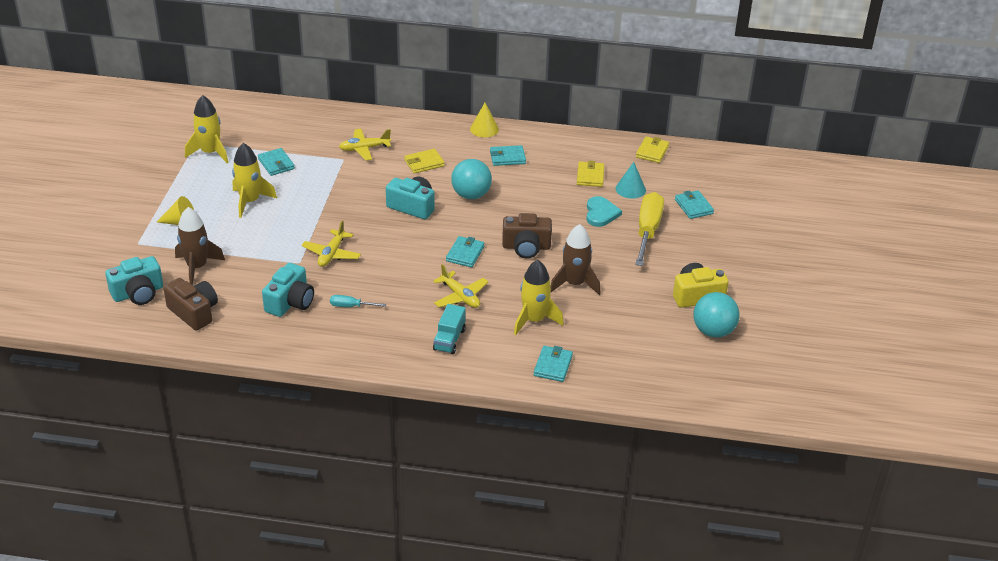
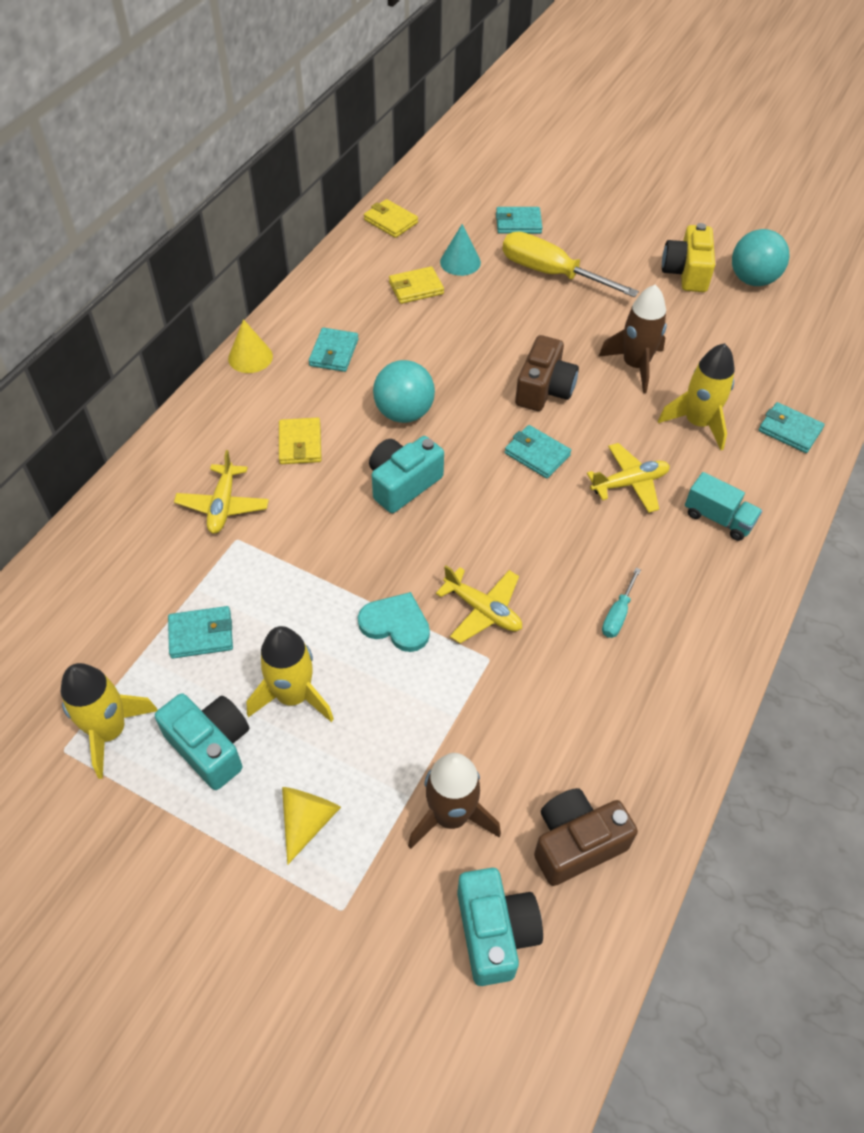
camera: 70 degrees left, 15 degrees up
(290, 302) = (587, 692): turquoise camera -> turquoise camera (210, 746)
(590, 176) = (416, 288): yellow wallet -> yellow wallet turned 45 degrees counterclockwise
(601, 213) = (499, 301): turquoise heart -> turquoise heart (396, 624)

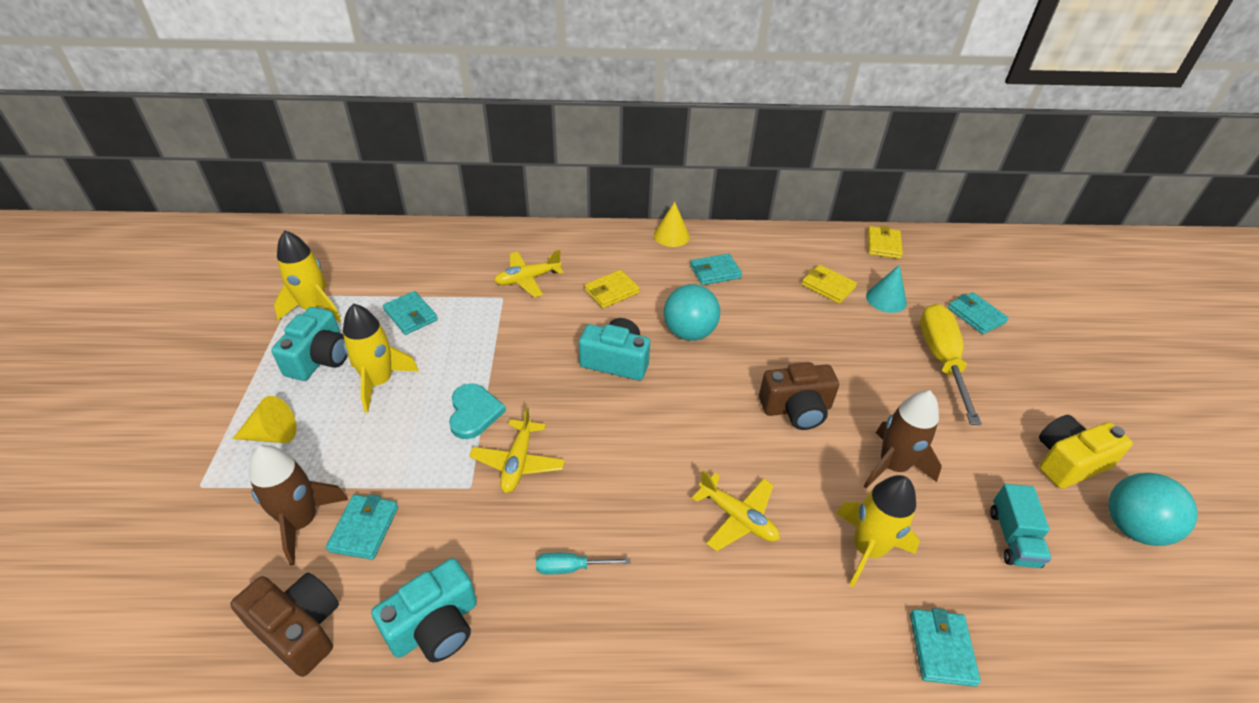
camera: 60 degrees right, 10 degrees down
(495, 932) = (195, 598): turquoise camera -> turquoise camera (435, 626)
(537, 454) = (716, 433): turquoise wallet -> turquoise wallet (364, 529)
(718, 518) = (753, 617): turquoise truck -> turquoise truck (1013, 538)

